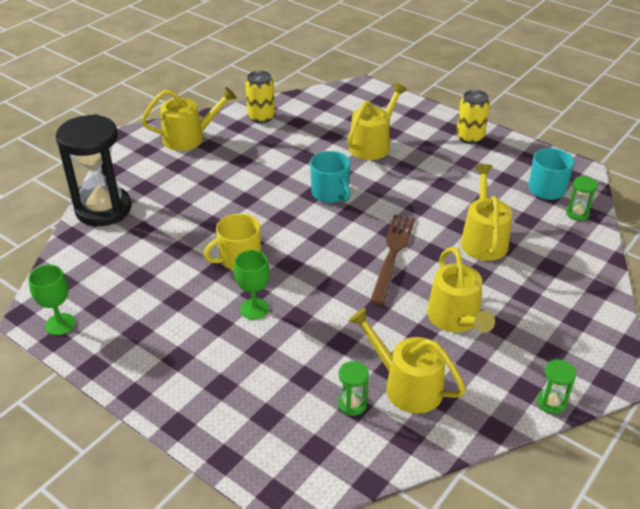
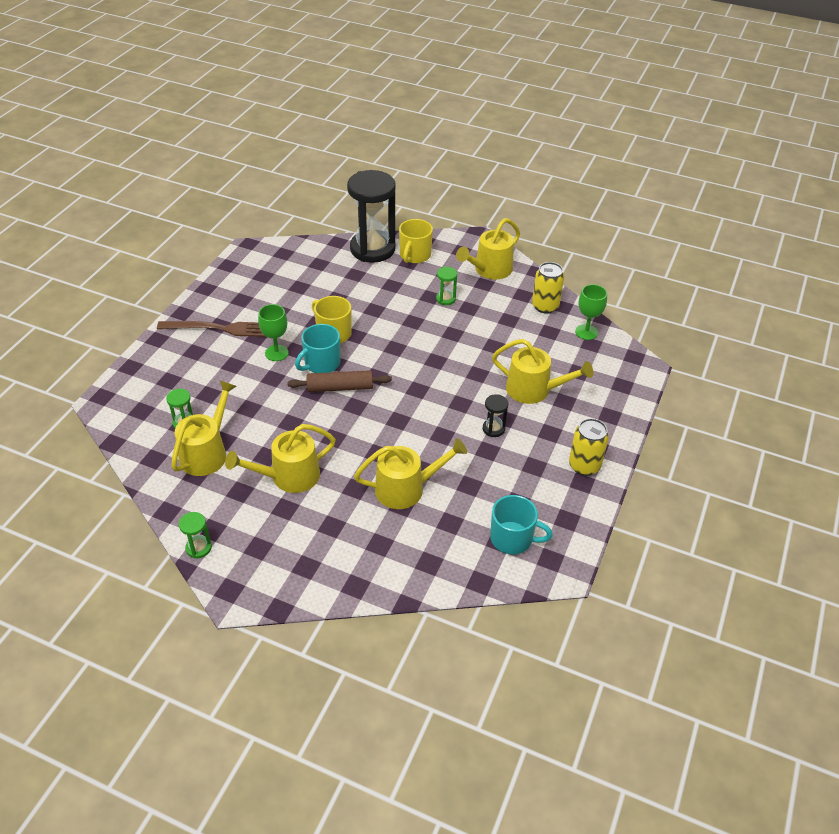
camera: 75 degrees right, 5 degrees up
(60, 324) = (242, 263): green goblet -> green goblet (586, 332)
(134, 181) = (415, 255): none -> yellow mug
(189, 138) = (489, 270): yellow watering can -> yellow watering can turned 75 degrees clockwise
(330, 193) = (441, 372): turquoise mug -> turquoise mug (321, 363)
(330, 265) = (340, 387): none -> brown rolling pin
(393, 255) = (364, 425): brown fork -> brown fork (220, 329)
(416, 176) = (493, 429): none -> black hourglass
(577, 213) = (476, 567): green hourglass -> green hourglass (445, 299)

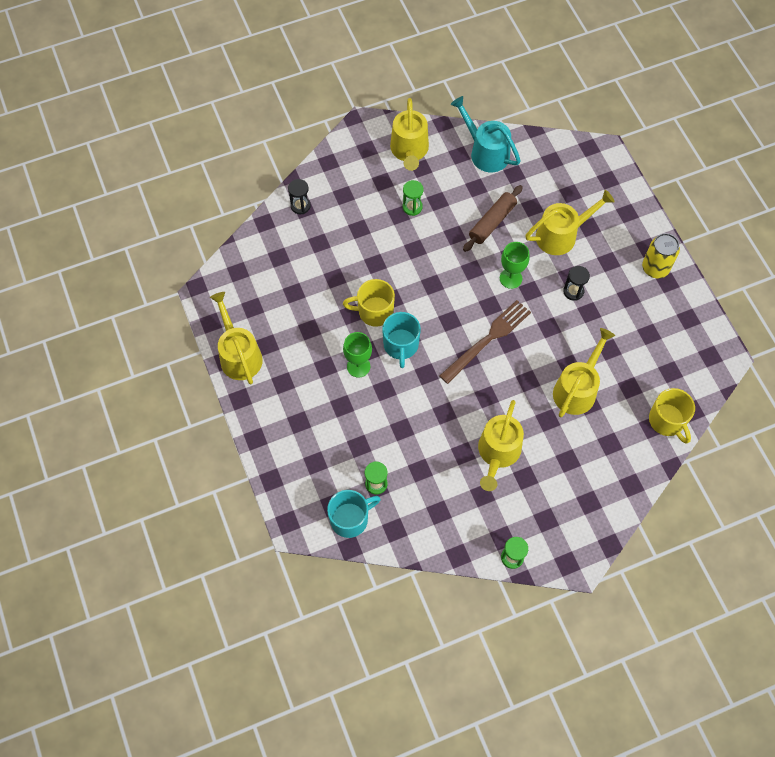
camera: 45 degrees left, 20 degrees up
(206, 452) = (422, 490): yellow watering can -> yellow watering can (239, 355)
(220, 329) = (289, 385): brown fork -> brown fork (487, 340)
(340, 387) = (439, 353): brown rolling pin -> brown rolling pin (492, 222)
(372, 249) = (300, 206): black hourglass -> black hourglass, size x0.41
(415, 255) = (339, 184): yellow mug -> yellow mug (667, 421)
(512, 539) = (675, 363): turquoise mug -> turquoise mug (350, 519)
(545, 306) = (485, 152): yellow can -> turquoise watering can
(586, 332) = (537, 152): green goblet -> green goblet (510, 278)

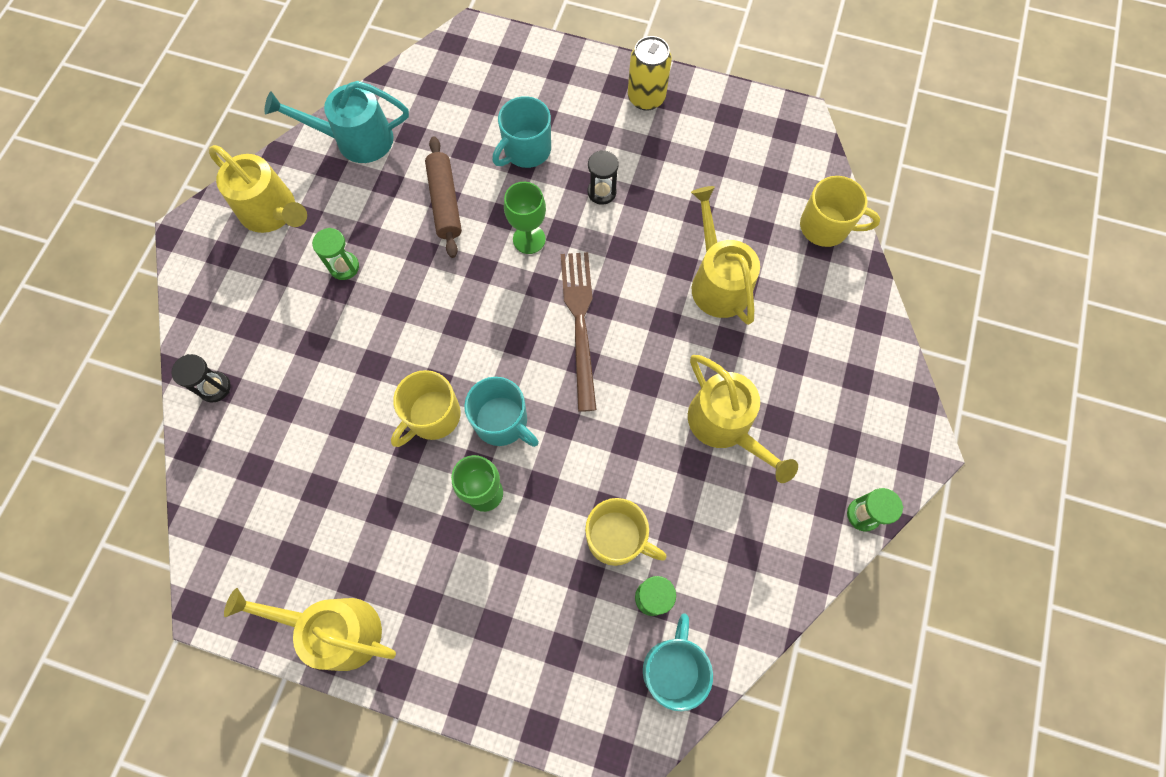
camera: 50 degrees left, 5 degrees up
(391, 445) = (616, 538): none -> yellow mug
(561, 235) = (526, 150): yellow watering can -> turquoise mug

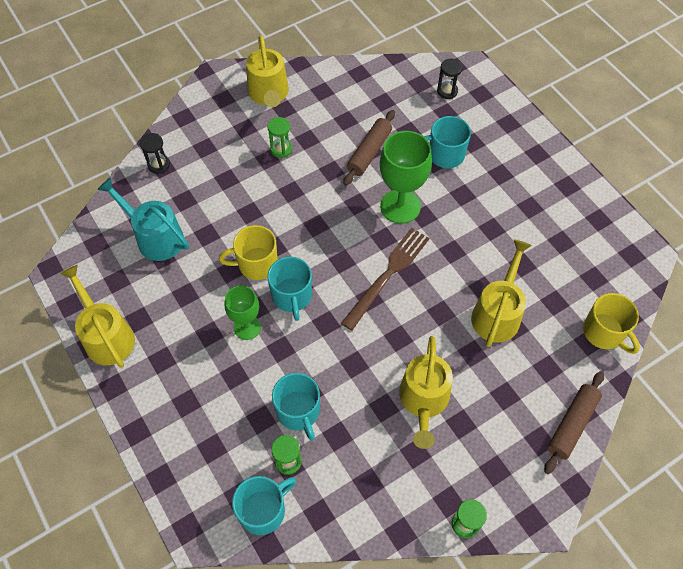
camera: 40 degrees right, 10 degrees down
(356, 140) = (349, 85): turquoise watering can -> turquoise watering can (155, 237)
(529, 239) = (400, 206): green goblet -> green goblet, size x1.61
(601, 192) = (470, 210): black hourglass -> black hourglass (447, 91)
(616, 538) = (298, 411): yellow mug -> turquoise mug
(646, 98) = (551, 173): yellow can -> none
(872, 340) = (572, 424): none -> brown rolling pin

